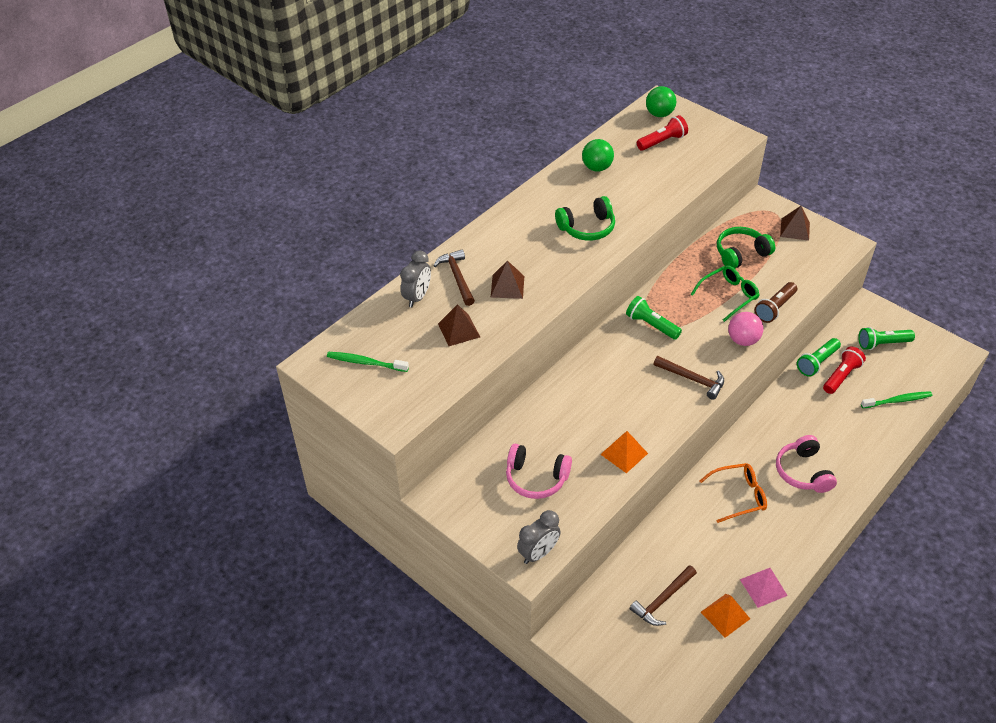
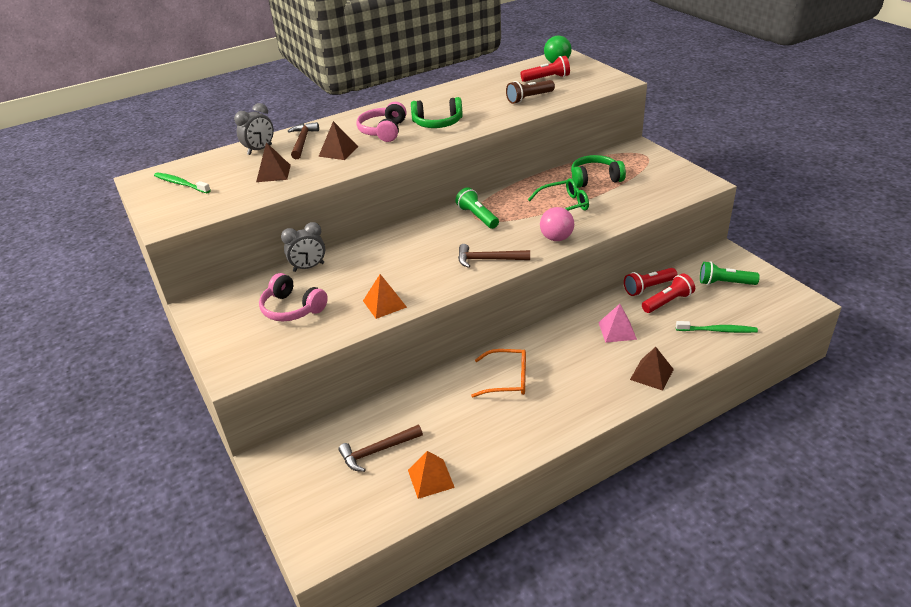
camera: 20 degrees right, 10 degrees down
(538, 553) = (249, 365): grey clock -> grey clock (308, 267)
(597, 168) = (476, 89): green ball -> none
(692, 379) = (488, 259): brown hammer -> brown hammer turned 135 degrees clockwise
(763, 587) = (485, 462): pink pyramid -> pink pyramid (617, 330)
(774, 308) = (603, 220): brown flashlight -> brown flashlight (529, 98)
(795, 229) = (658, 168): brown pyramid -> brown pyramid (651, 374)
(803, 472) = (584, 372): pink headphones -> pink headphones (383, 131)
(817, 363) = (648, 288): green flashlight -> red flashlight

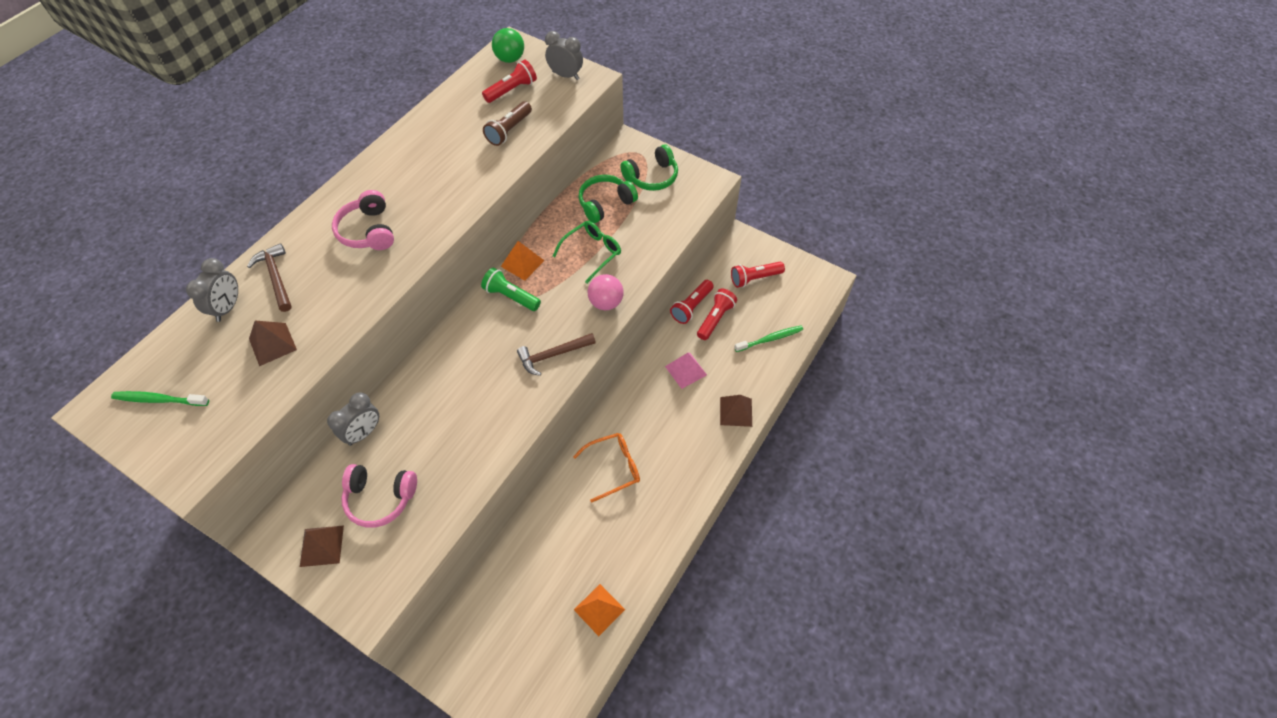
camera: 30 degrees left, 20 degrees up
(338, 151) = (332, 282): brown pyramid -> brown pyramid (322, 545)
(377, 451) = (534, 601): brown hammer -> none
(384, 304) = (477, 454): orange pyramid -> orange pyramid (522, 263)
(437, 123) = (426, 200): green headphones -> green headphones (652, 177)
(597, 77) = (565, 75): none -> grey clock
(724, 283) = (754, 278): green flashlight -> red flashlight

